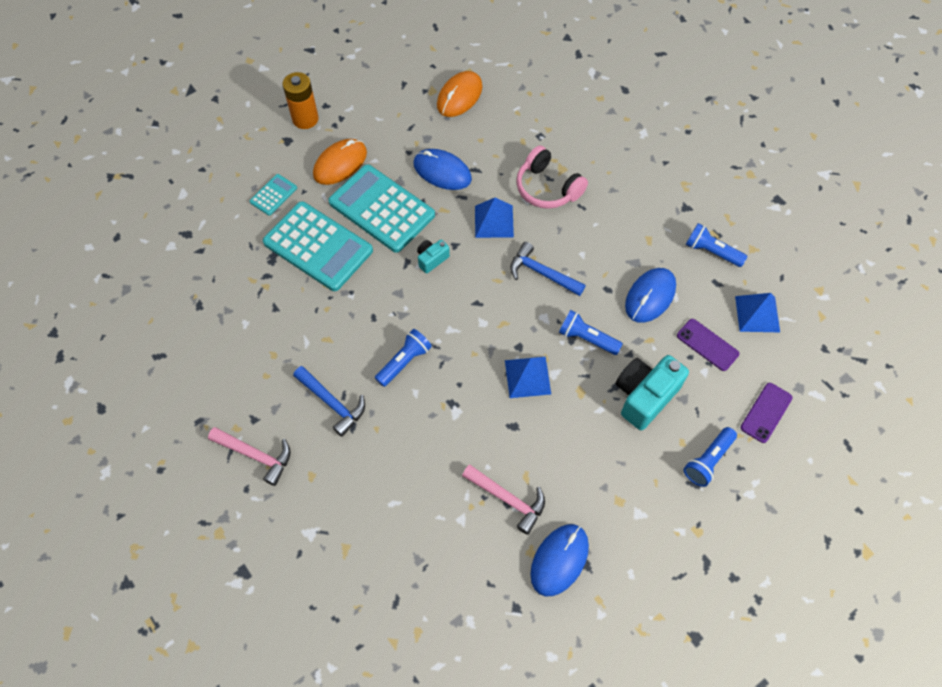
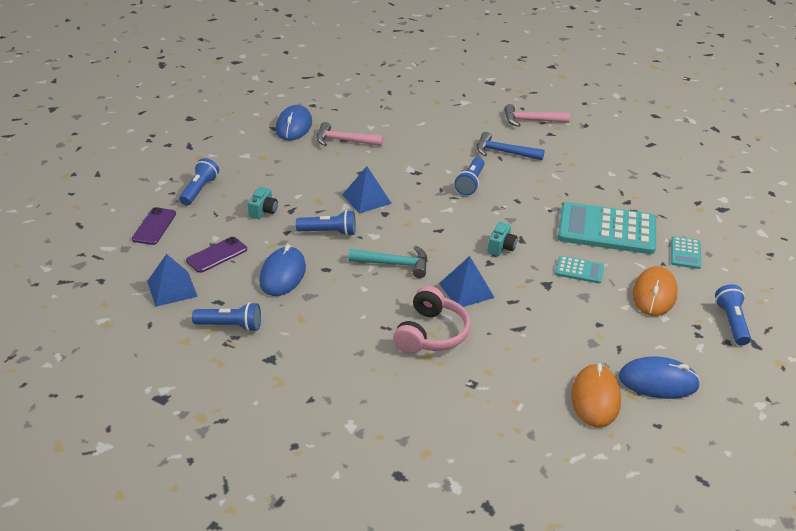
camera: 155 degrees right, 25 degrees down
(305, 119) = (731, 322): orange battery -> blue flashlight
(382, 209) = (579, 270): turquoise calculator -> turquoise calculator, size x0.46
(442, 171) = (550, 317): blue mouse -> blue mouse (658, 381)
(541, 273) = (394, 264): blue hammer -> turquoise hammer
(547, 188) = (431, 334): pink headphones -> pink headphones turned 90 degrees clockwise
(644, 396) = (263, 211): turquoise camera -> turquoise camera, size x0.51
(707, 345) = (217, 255): purple phone -> purple phone turned 60 degrees counterclockwise

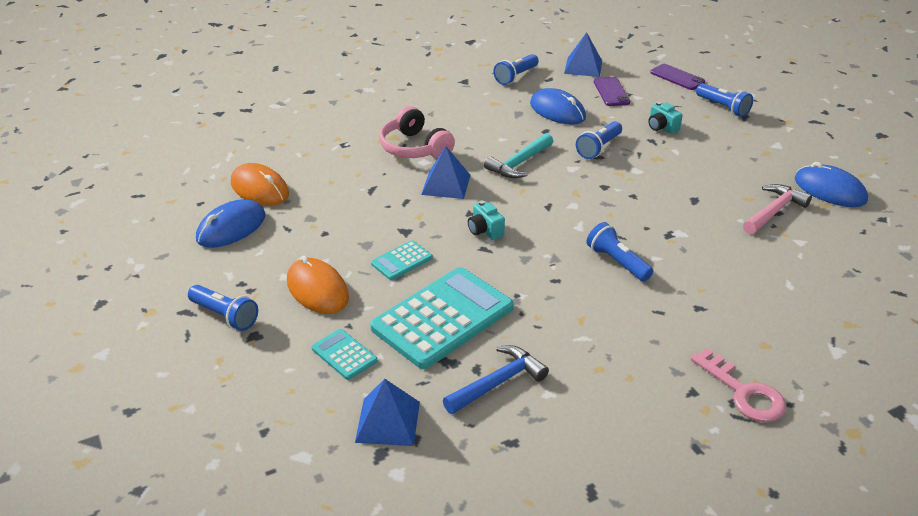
camera: 125 degrees right, 0 degrees up
(366, 199) = (639, 185): blue pyramid -> blue pyramid (388, 421)
(504, 152) = (669, 321): blue hammer -> blue hammer (498, 382)
(531, 121) = (743, 392): pink hammer -> pink key

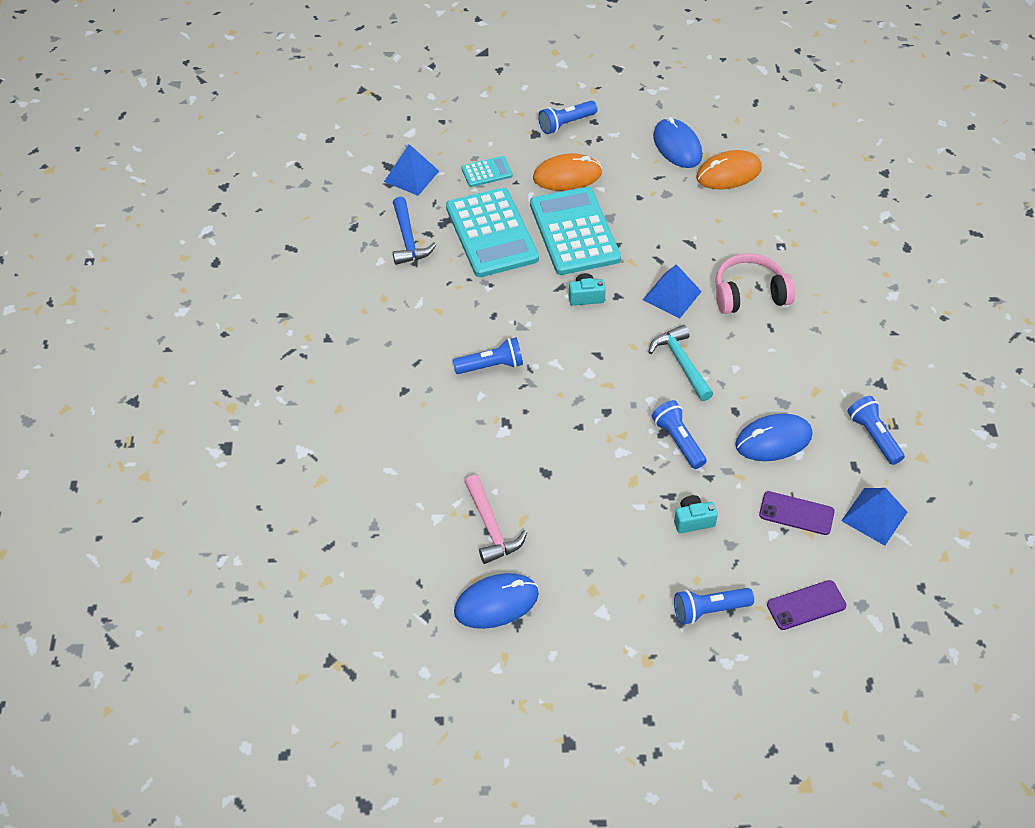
camera: 115 degrees right, 15 degrees up
(402, 261) = (574, 232): turquoise calculator -> turquoise calculator, size x2.18
(743, 392) = (307, 367): pink key -> none

